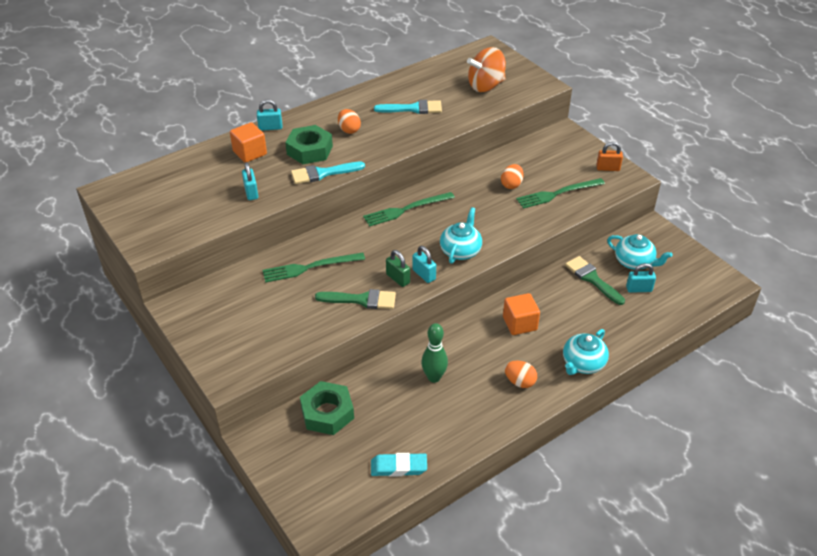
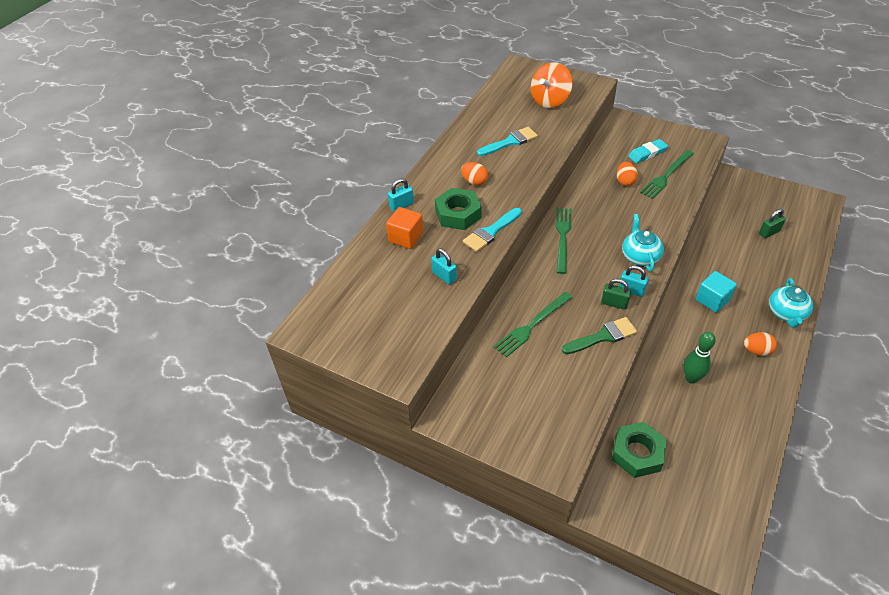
camera: 25 degrees left, 5 degrees up
(398, 467) = (736, 473): turquoise eraser -> turquoise eraser (647, 153)
(406, 209) = (563, 237): green fork -> green fork turned 150 degrees clockwise
(519, 323) = (712, 300): orange cube -> turquoise cube
(592, 279) = (730, 238): green brush -> none
(608, 168) = (683, 139): orange padlock -> none
(634, 262) = (746, 211): turquoise teapot -> none
(639, 289) = (769, 232): turquoise padlock -> green padlock

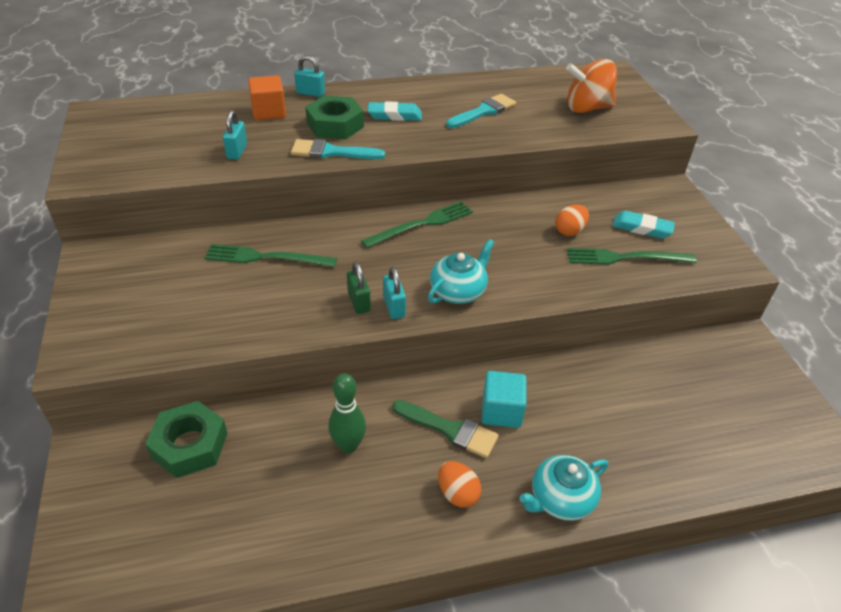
camera: 45 degrees right, 5 degrees down
(474, 181) = (394, 115): orange egg -> turquoise eraser
(510, 142) = (484, 111): turquoise brush -> turquoise brush turned 60 degrees counterclockwise
(603, 336) = (297, 314): green brush -> green brush (450, 430)
(769, 232) = (692, 418): green padlock -> none

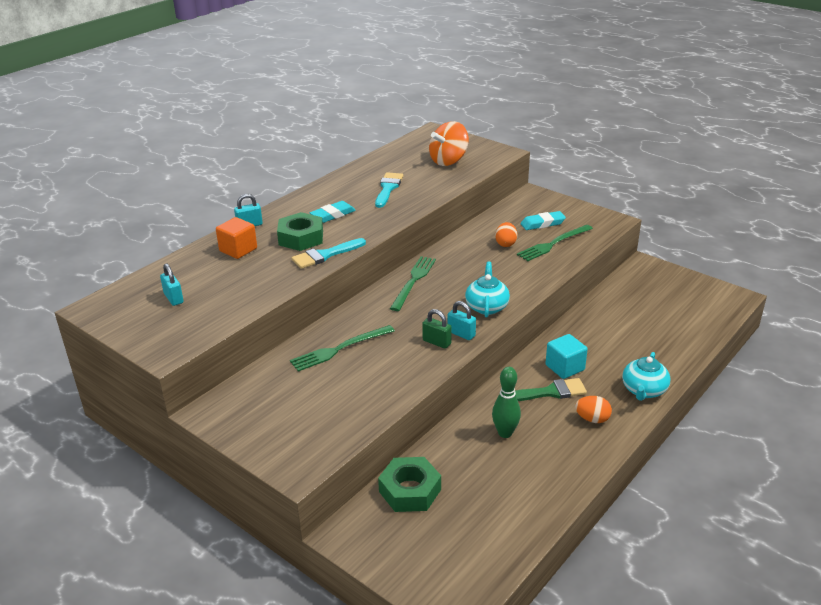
camera: 35 degrees left, 10 degrees down
(237, 151) = (257, 284): turquoise padlock -> turquoise padlock (173, 298)

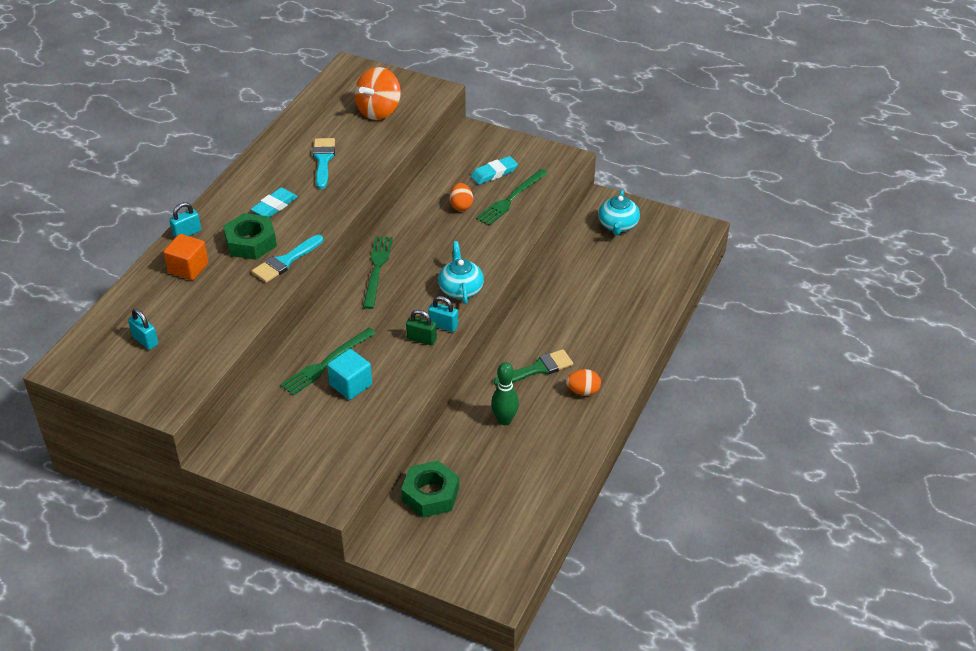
camera: 15 degrees left, 10 degrees up
(565, 367) = (546, 339): turquoise cube -> turquoise cube (350, 385)
(643, 390) = (626, 352): turquoise teapot -> turquoise teapot (618, 225)

